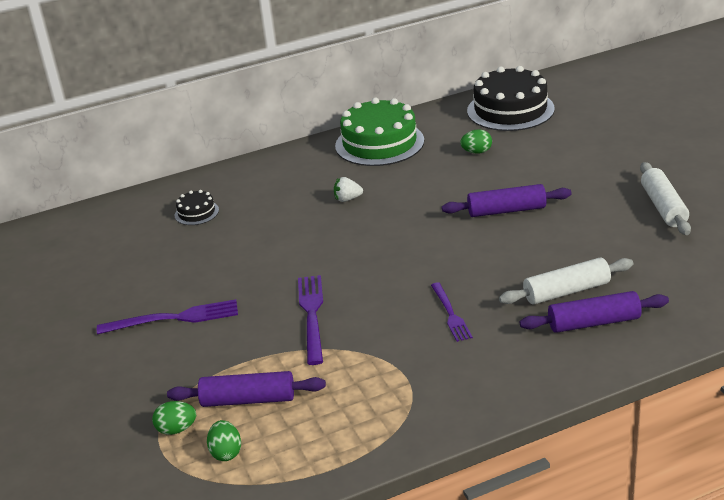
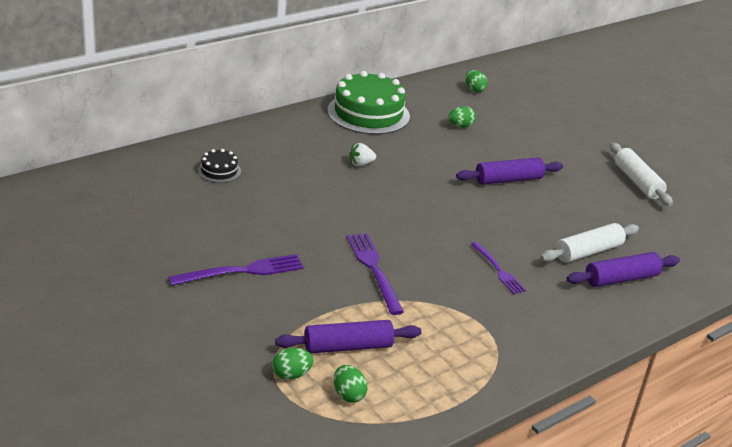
camera: 20 degrees left, 0 degrees up
(510, 110) = (474, 90): black cake -> green egg

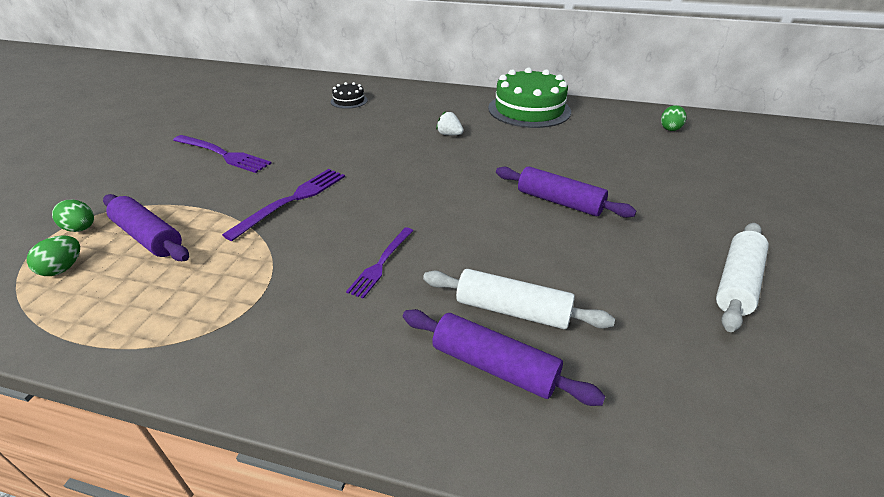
camera: 55 degrees right, 5 degrees up
(460, 126) = (597, 146): green egg -> none

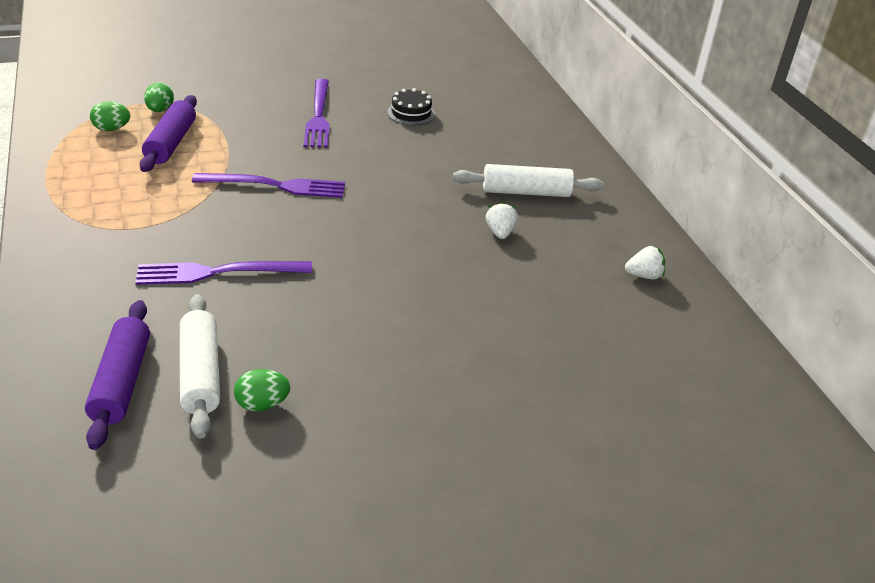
camera: 55 degrees right, 0 degrees up
(349, 101) = (505, 136): black cake -> black cake (411, 113)
(381, 263) = (217, 272): purple fork -> purple fork, size x1.52
(529, 110) = (644, 275): green cake -> white strawberry
(559, 202) = (420, 360): purple rolling pin -> none
(670, 128) = (744, 430): green egg -> green egg (262, 404)
(736, 283) = (359, 545): white rolling pin -> white rolling pin (526, 192)

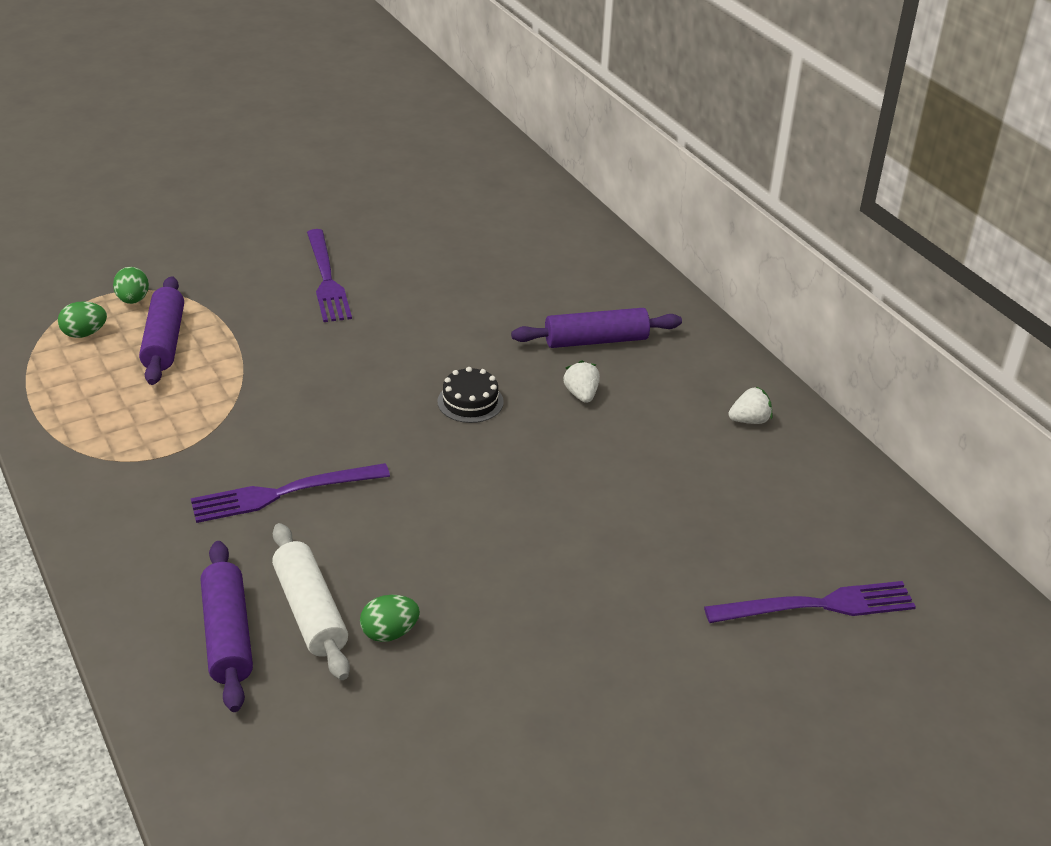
camera: 10 degrees left, 0 degrees up
(275, 186) = (309, 377): purple fork -> purple fork (817, 605)
(411, 113) = (434, 259): black cake -> black cake (470, 402)
(526, 192) = (596, 340): white rolling pin -> purple rolling pin

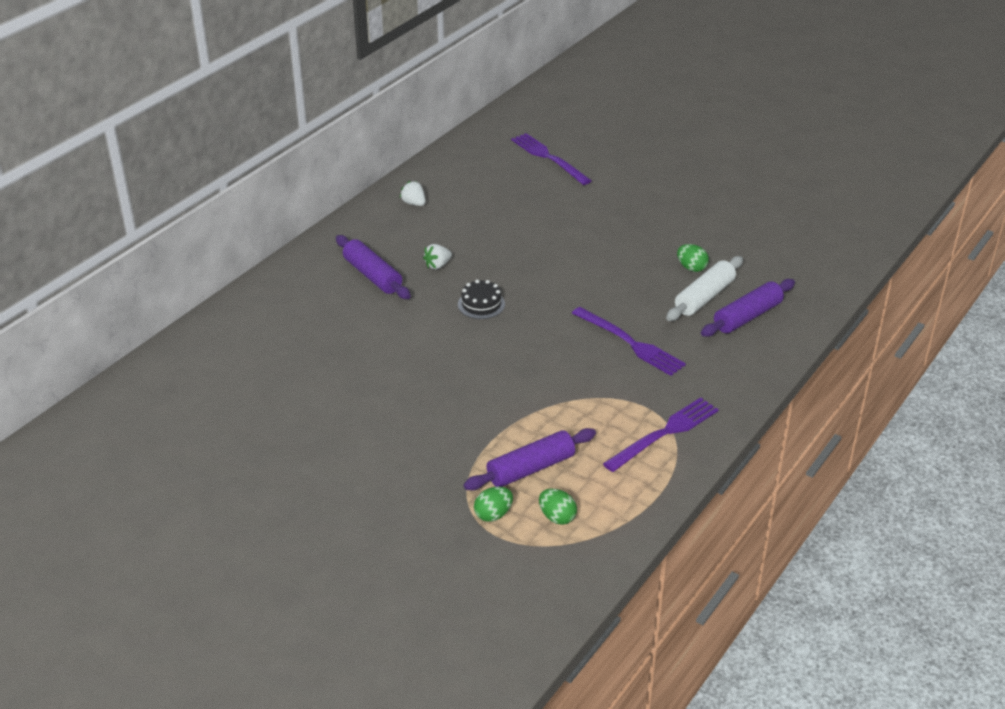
camera: 115 degrees left, 0 degrees up
(326, 279) = (385, 422): purple fork -> purple fork (664, 433)

